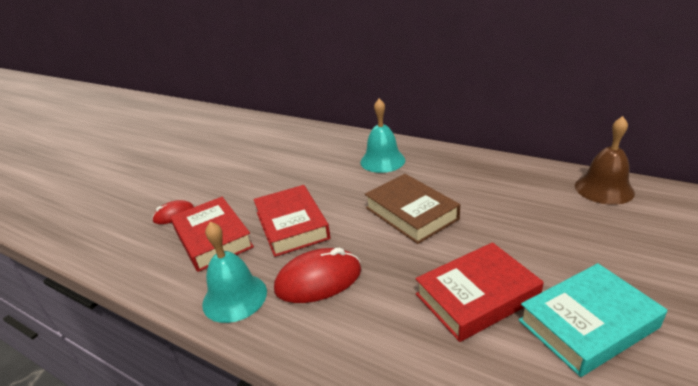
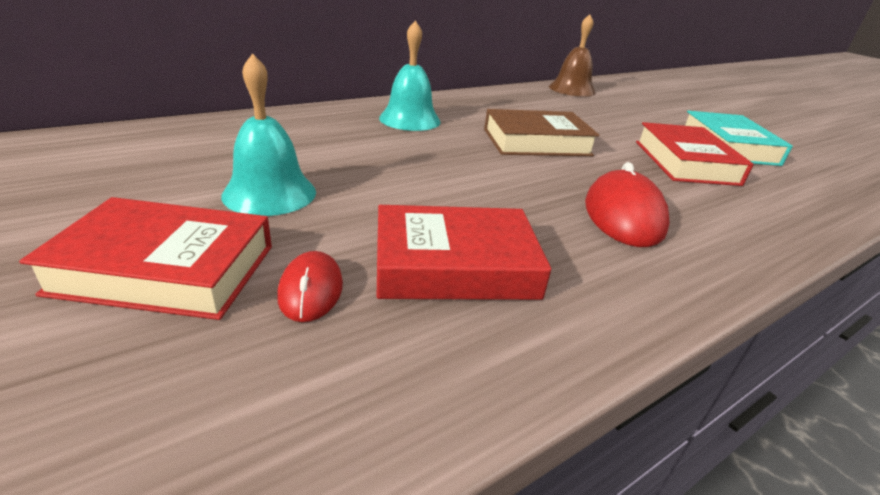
camera: 70 degrees left, 0 degrees up
(234, 297) = (630, 279): turquoise bell -> turquoise bell (269, 193)
(292, 225) = (489, 199): red book -> red book (166, 269)

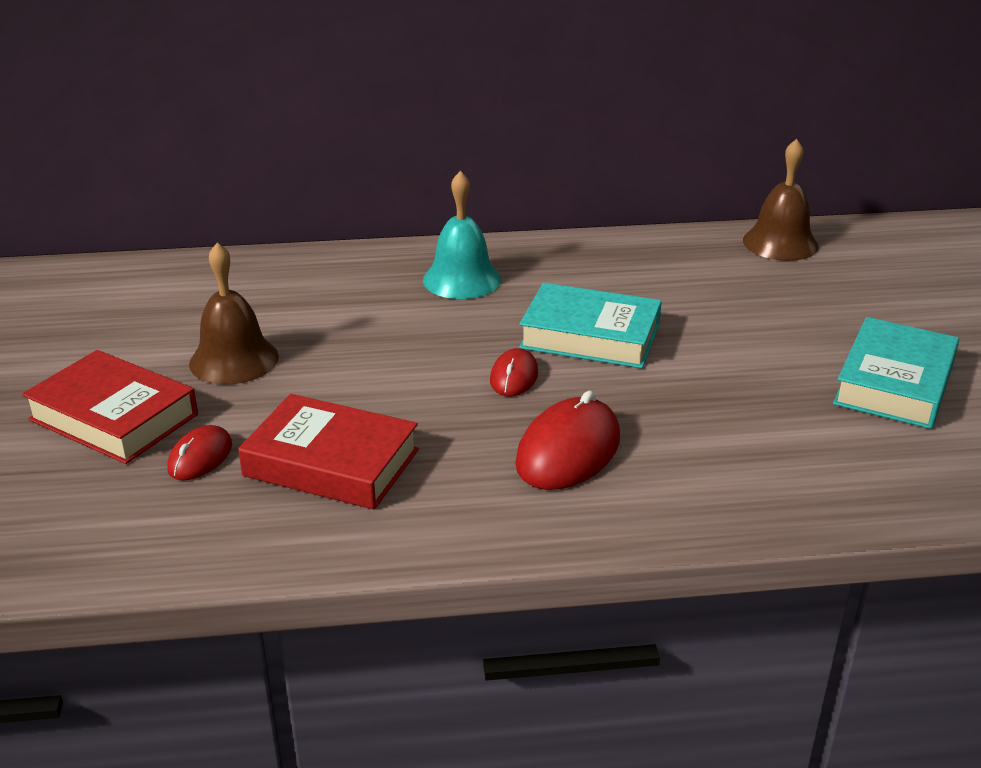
camera: 30 degrees right, 0 degrees up
(269, 193) = (234, 360): turquoise bell -> brown bell
(520, 172) = (514, 377): none -> red mouse
(536, 142) = (590, 336): brown book -> turquoise book
(685, 162) = (770, 398): red book -> none

